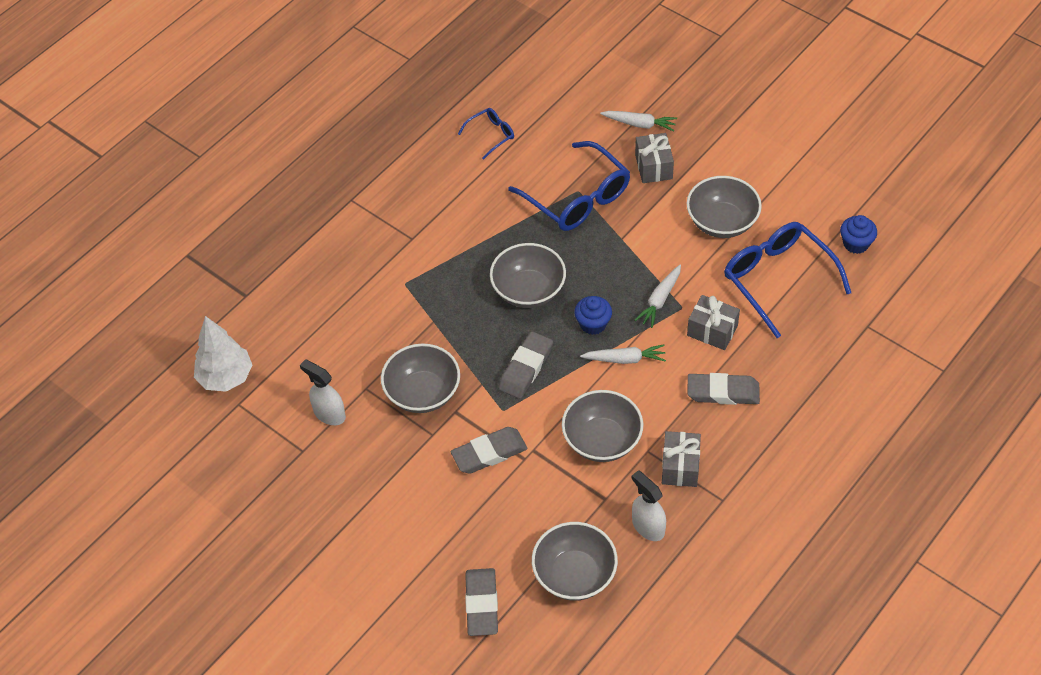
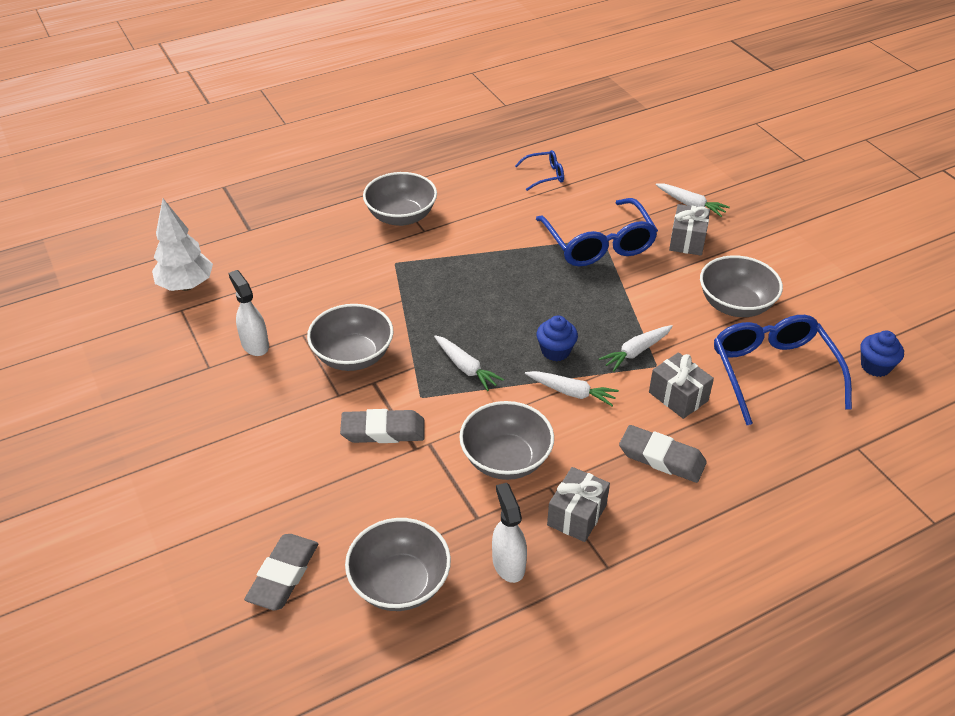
camera: 20 degrees right, 10 degrees down
(526, 368) = (466, 368): grey eraser -> white carrot
(528, 290) = (508, 303): grey bowl -> grey bowl (401, 216)

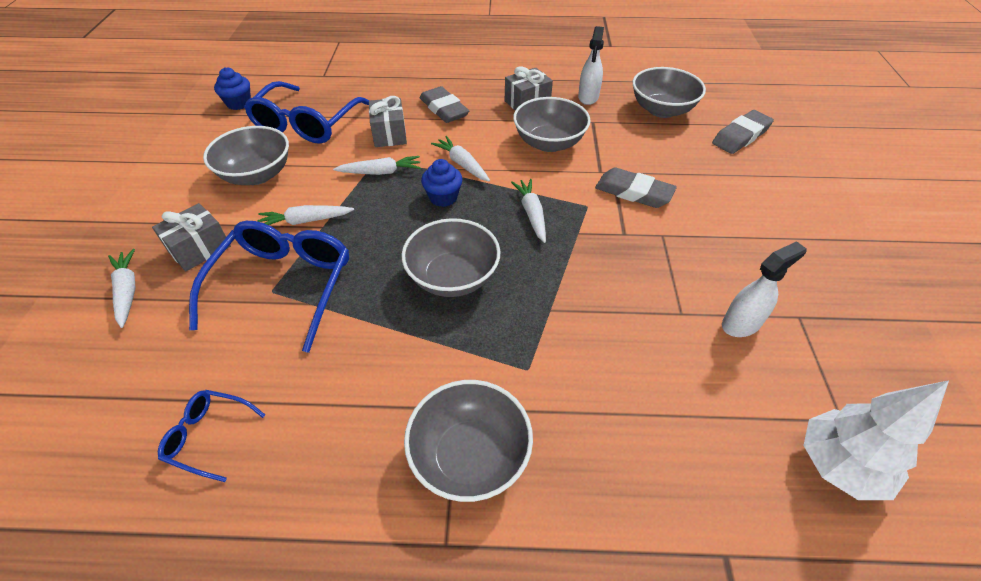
camera: 150 degrees left, 5 degrees up
(255, 344) = (741, 323): white spray bottle -> white spray bottle turned 120 degrees counterclockwise
(353, 356) = (633, 266): grey bowl -> grey bowl (453, 277)
(642, 287) = (305, 221): none -> white carrot

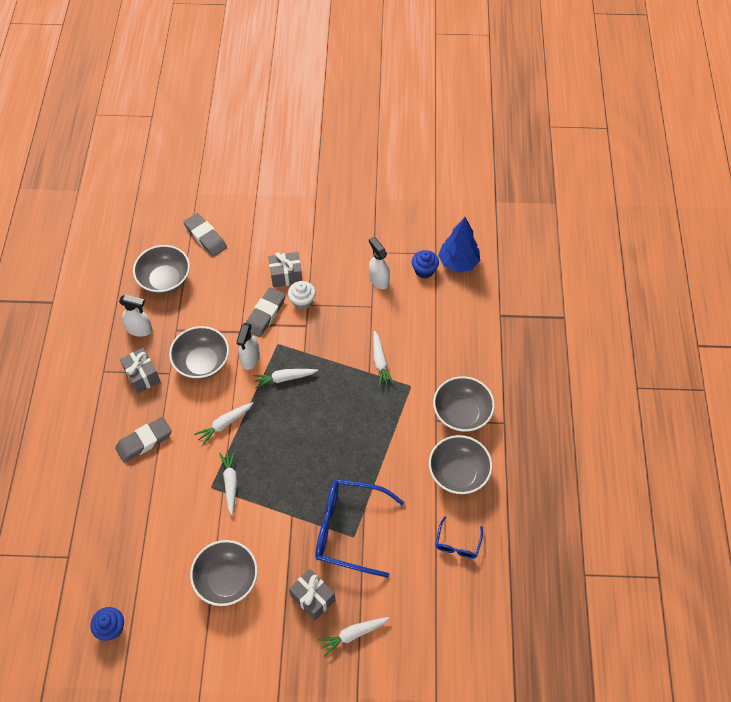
camera: 90 degrees left, 10 degrees up
(305, 221) = (285, 529): white carrot -> white carrot (380, 362)
(306, 124) = (155, 555): blue glasses -> none
(389, 134) = (178, 482): grey gift -> grey gift (286, 275)
(443, 197) = (263, 436): blue cupcake -> blue cupcake (424, 270)
(453, 277) = (342, 426): grey bowl -> grey bowl (458, 473)
(559, 181) = (250, 359): none -> white spray bottle
(666, 229) = (302, 301): none -> white cupcake
(838, 466) = (458, 263): white tree -> blue tree

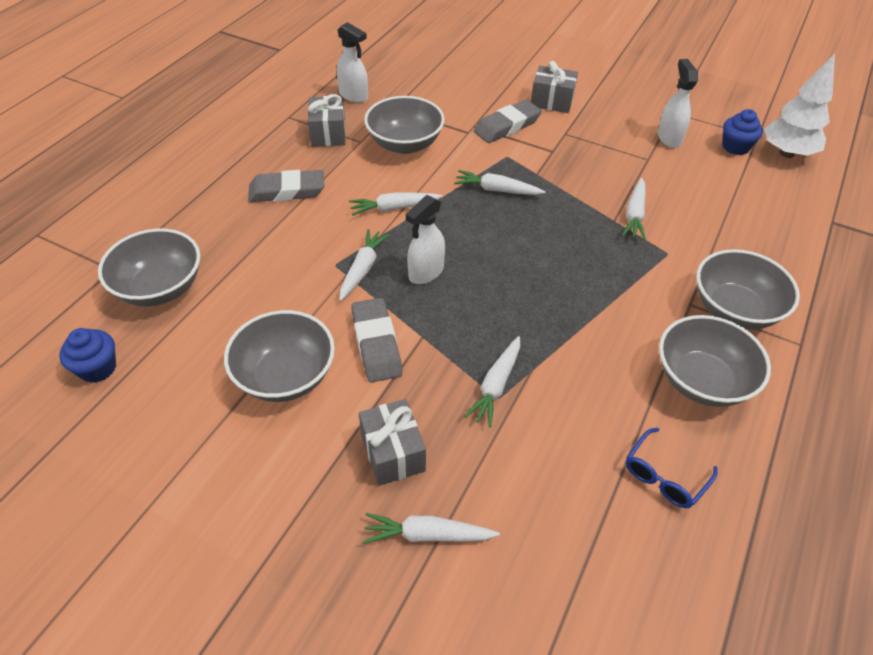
camera: 25 degrees right, 10 degrees down
(165, 280) = (409, 66): grey bowl -> grey bowl (160, 288)
(205, 237) = (477, 47): grey eraser -> grey eraser (376, 343)
(250, 359) = (464, 159): white spray bottle -> white spray bottle (425, 272)
(302, 301) = (560, 128): white cupcake -> none
(349, 529) = (496, 386): blue glasses -> white carrot
(458, 263) = (787, 153): blue tree -> white tree

